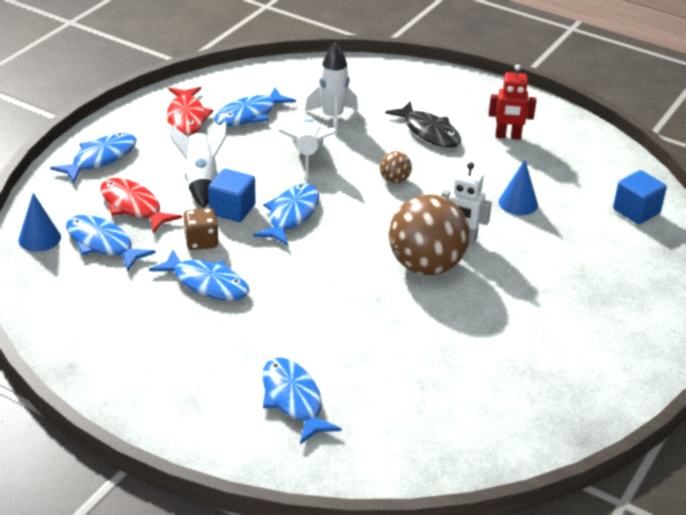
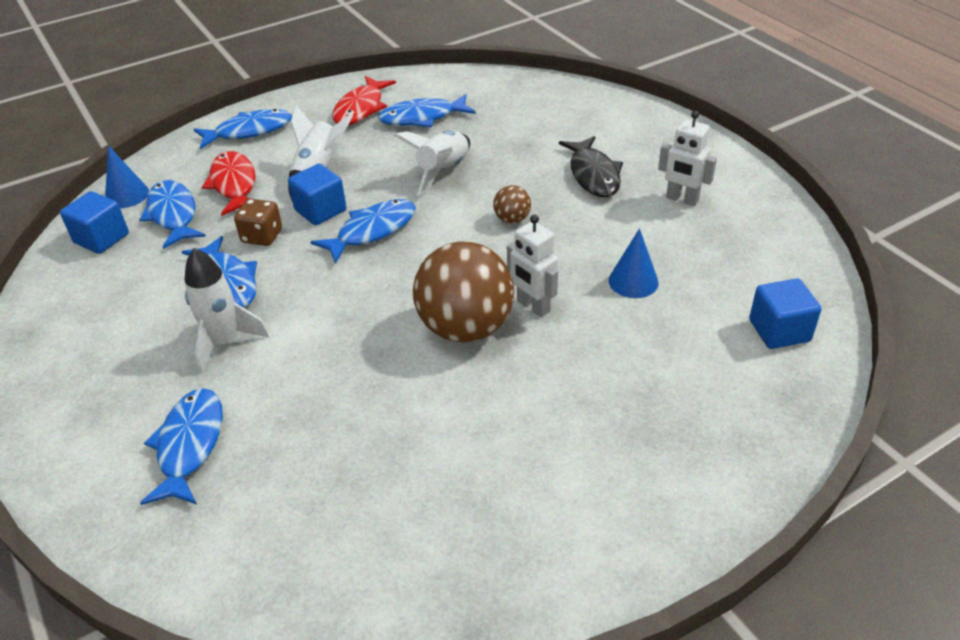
camera: 30 degrees right, 5 degrees up
(55, 279) = (101, 238): none -> blue cube
(332, 117) = (503, 137): white rocket -> white rocket (225, 342)
(508, 136) = (682, 199): red robot -> white robot

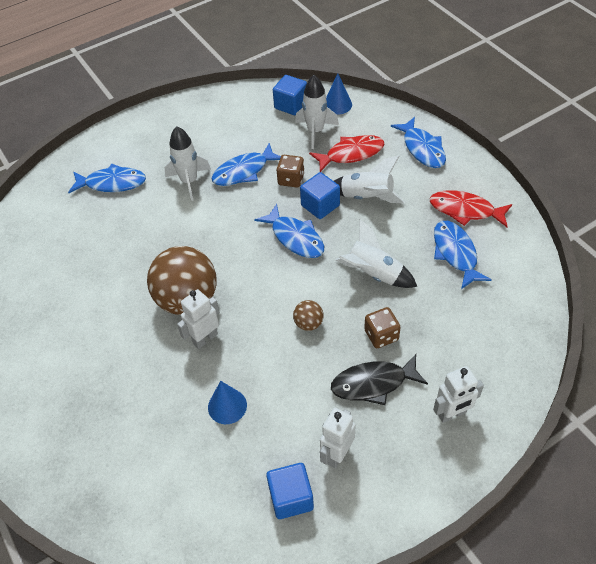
camera: 90 degrees right, 10 degrees up
(173, 215) = (315, 131): blue fish -> white rocket
(530, 168) = (381, 335): none -> brown dice
(625, 130) = (452, 414): none -> white robot
(779, 331) = (159, 508): blue cube -> blue cube (291, 498)

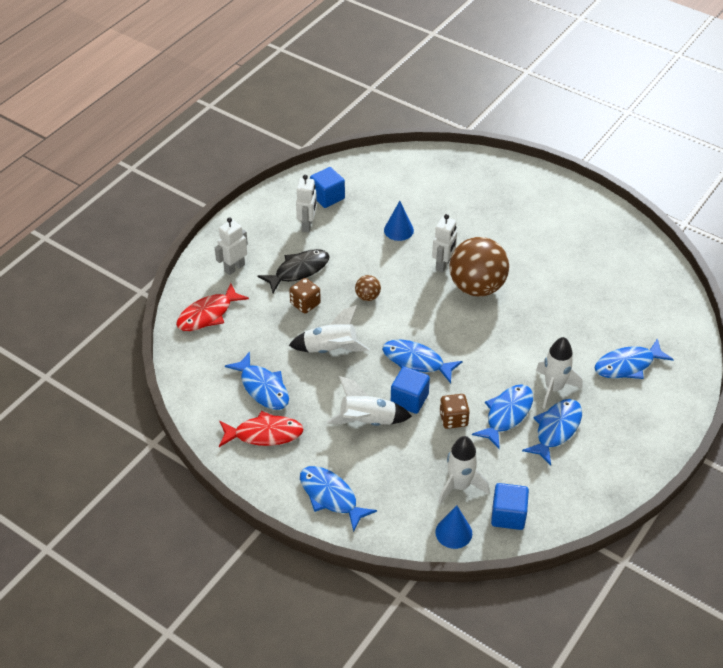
camera: 155 degrees right, 5 degrees down
(212, 150) = (556, 429): none -> blue fish
(351, 154) = (406, 467): red fish -> red fish (208, 314)

